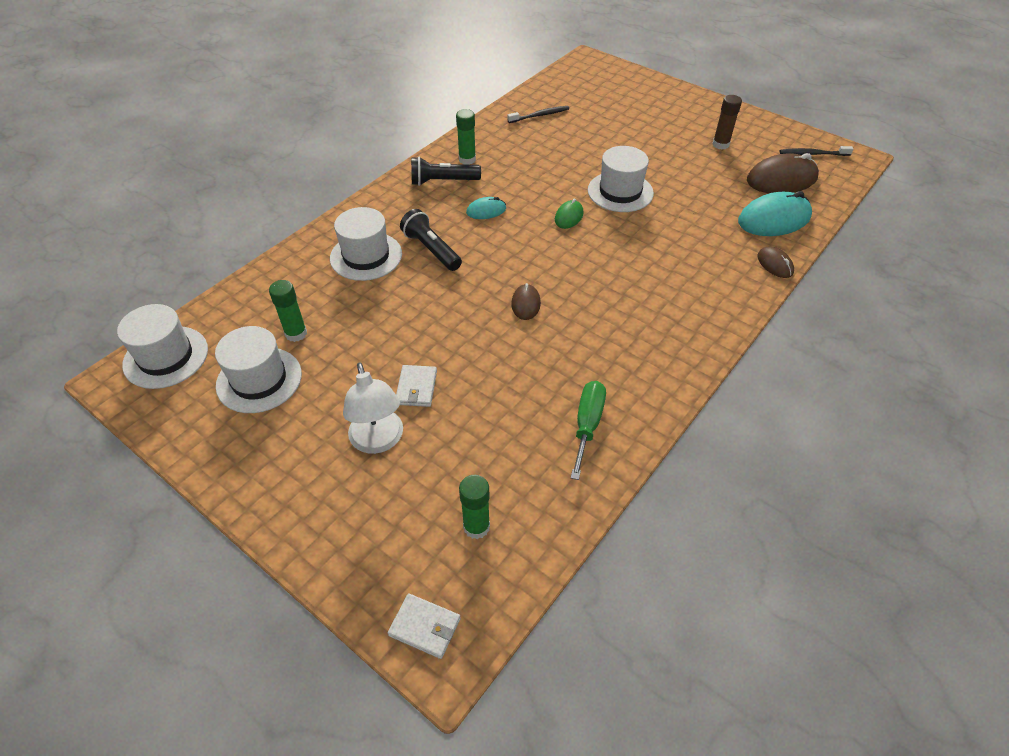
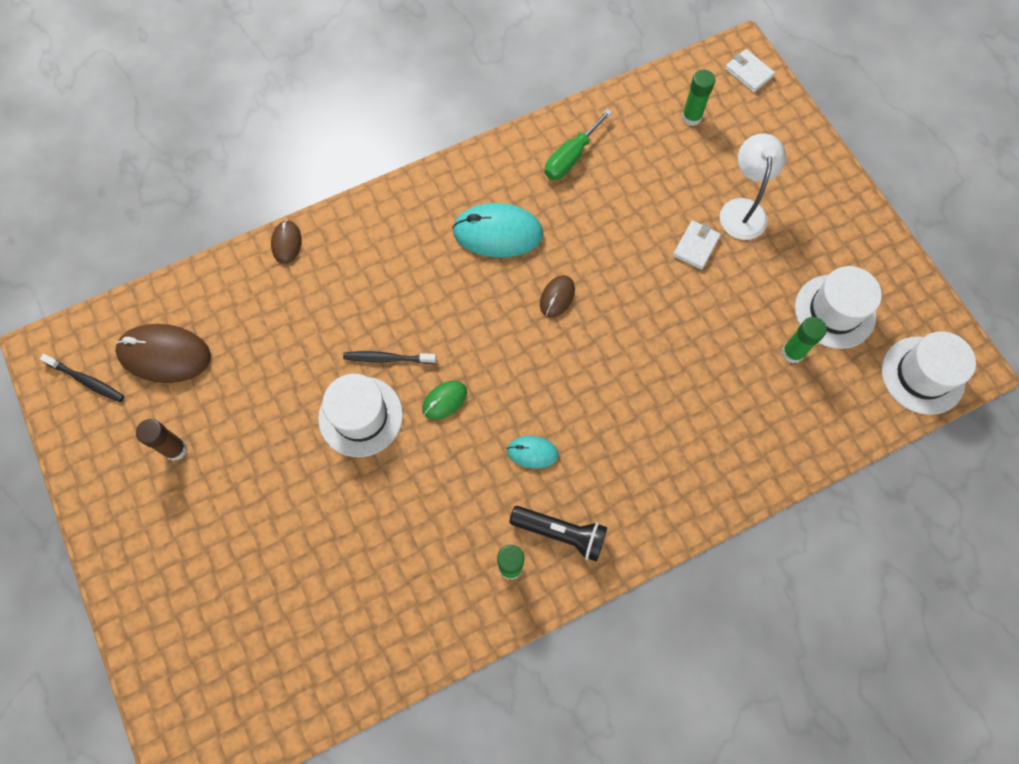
camera: 155 degrees left, 20 degrees up
(366, 256) = (695, 434): white hat -> none
(431, 250) = (620, 413): black flashlight -> none
(539, 115) = (360, 630): black toothbrush -> black toothbrush (388, 358)
(774, 219) = (231, 300): turquoise mouse -> turquoise mouse (498, 233)

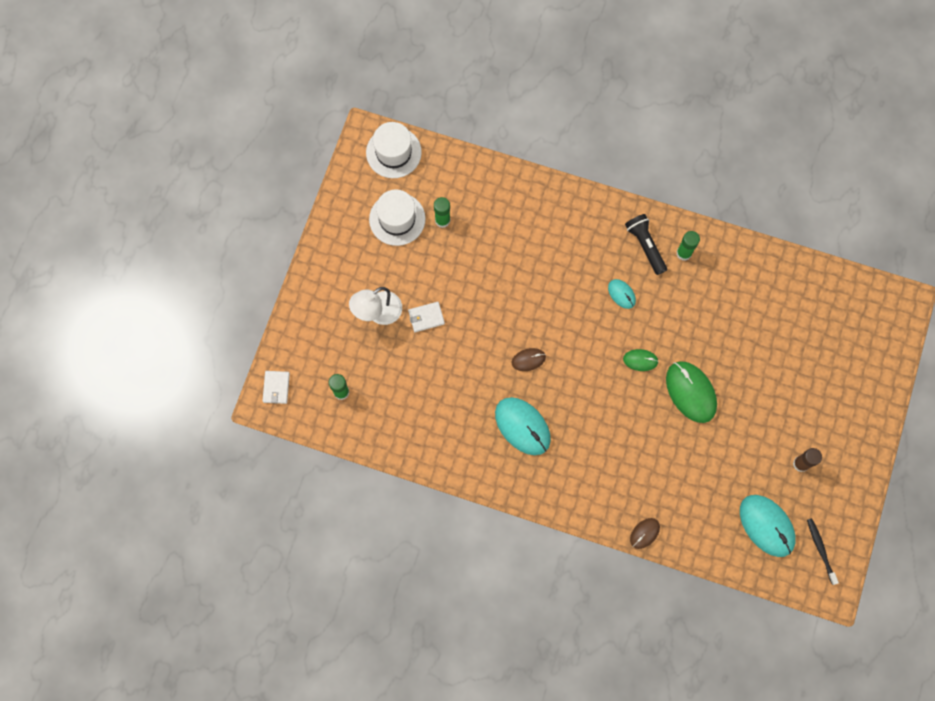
camera: 135 degrees left, 5 degrees up
(164, 355) = (767, 525): brown mouse -> turquoise mouse
(360, 416) = (690, 392): white hat -> green mouse
(388, 358) = (649, 410): black toothbrush -> none
(571, 157) = (435, 433): green screwdriver -> none

